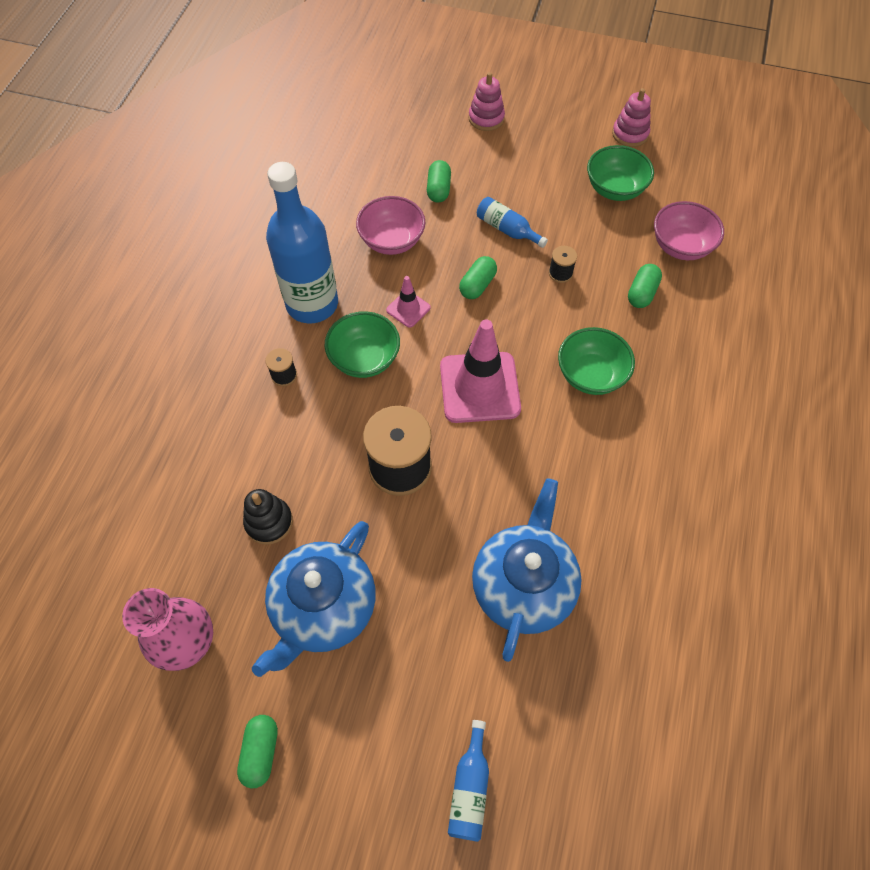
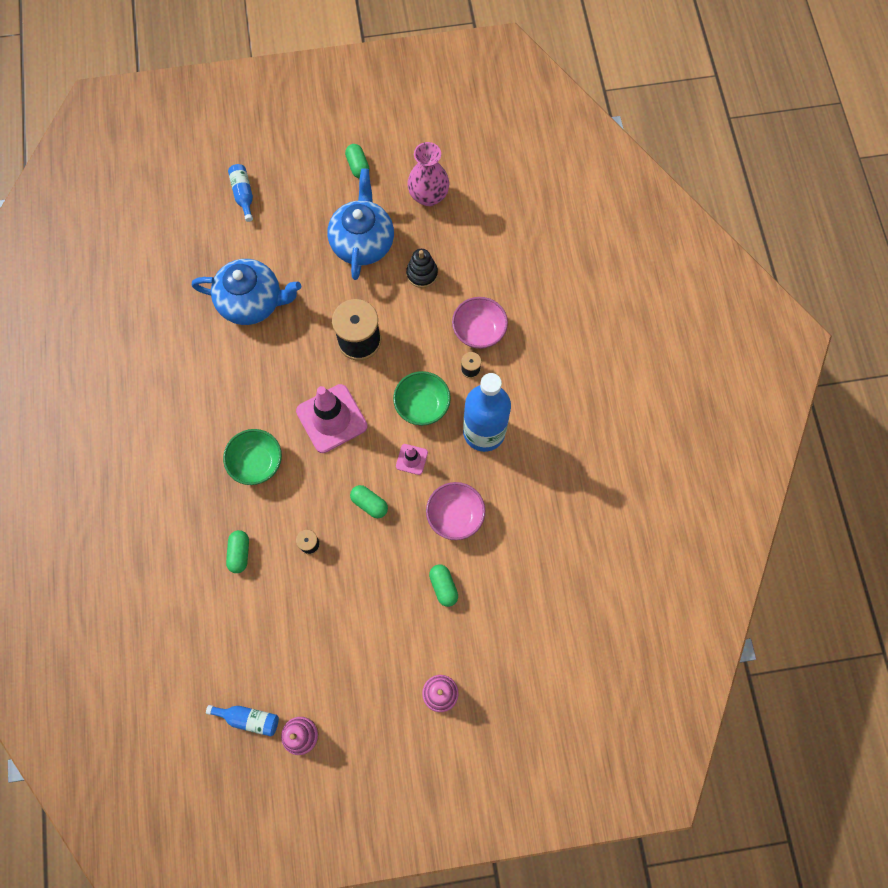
camera: 155 degrees right, 10 degrees up
(477, 285) = (369, 504): green capsule -> green capsule turned 60 degrees counterclockwise
(507, 229) = (368, 569): blue bottle -> blue bottle (249, 718)
(523, 585) = (252, 302): blue teapot -> blue teapot turned 75 degrees counterclockwise
(615, 189) = (293, 657): green bowl -> none
(681, 246) = (220, 616): pink bowl -> pink bowl (479, 331)

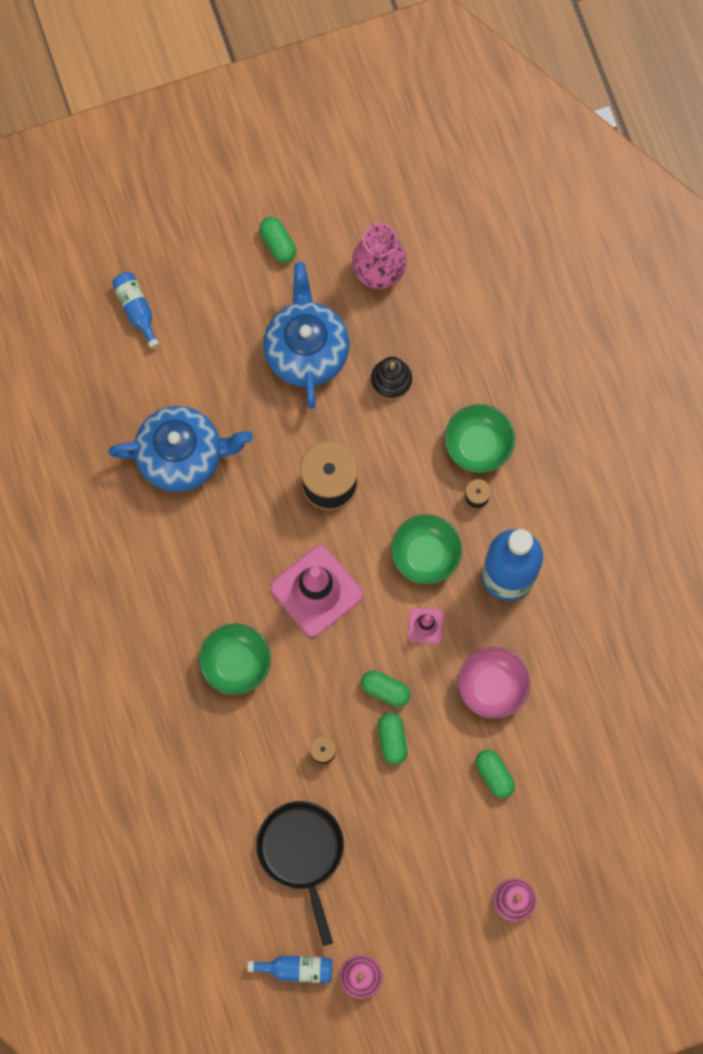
camera: 10 degrees left, 5 degrees up
(239, 553) = (241, 778): green capsule -> green capsule (392, 739)
(275, 622) = (302, 853): none -> black pan
(479, 331) = (478, 445): pink bowl -> green bowl

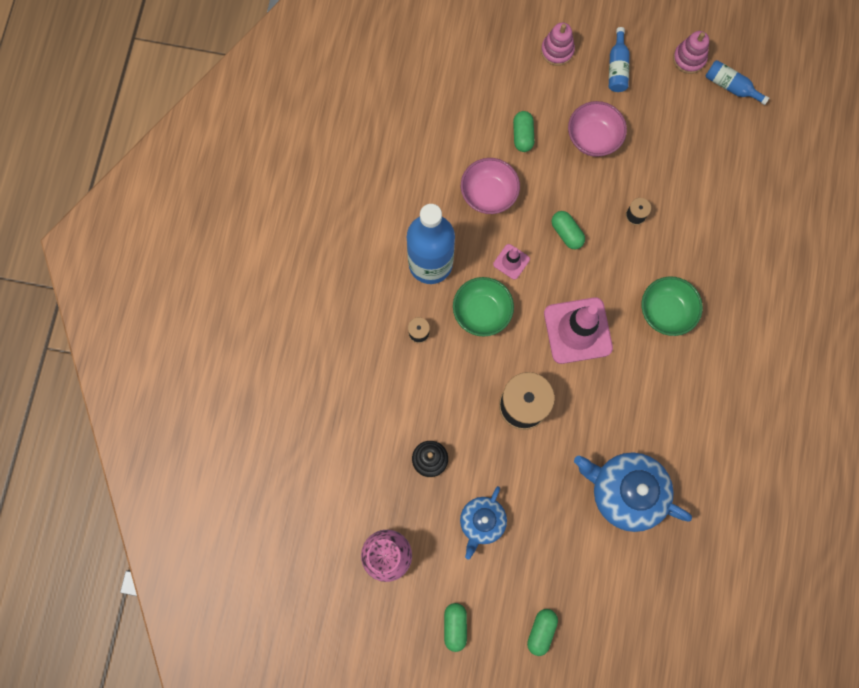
camera: 150 degrees left, 0 degrees up
(136, 309) = (600, 636): blue bottle -> blue bottle (617, 67)
(302, 853) = (687, 157): black pan -> none
(306, 350) = (482, 522): blue teapot -> blue teapot, size x0.60
(392, 739) = (581, 197): green capsule -> green capsule (541, 631)
(416, 816) = (593, 138): none -> pink bowl
(478, 445) = (394, 371): green bowl -> none

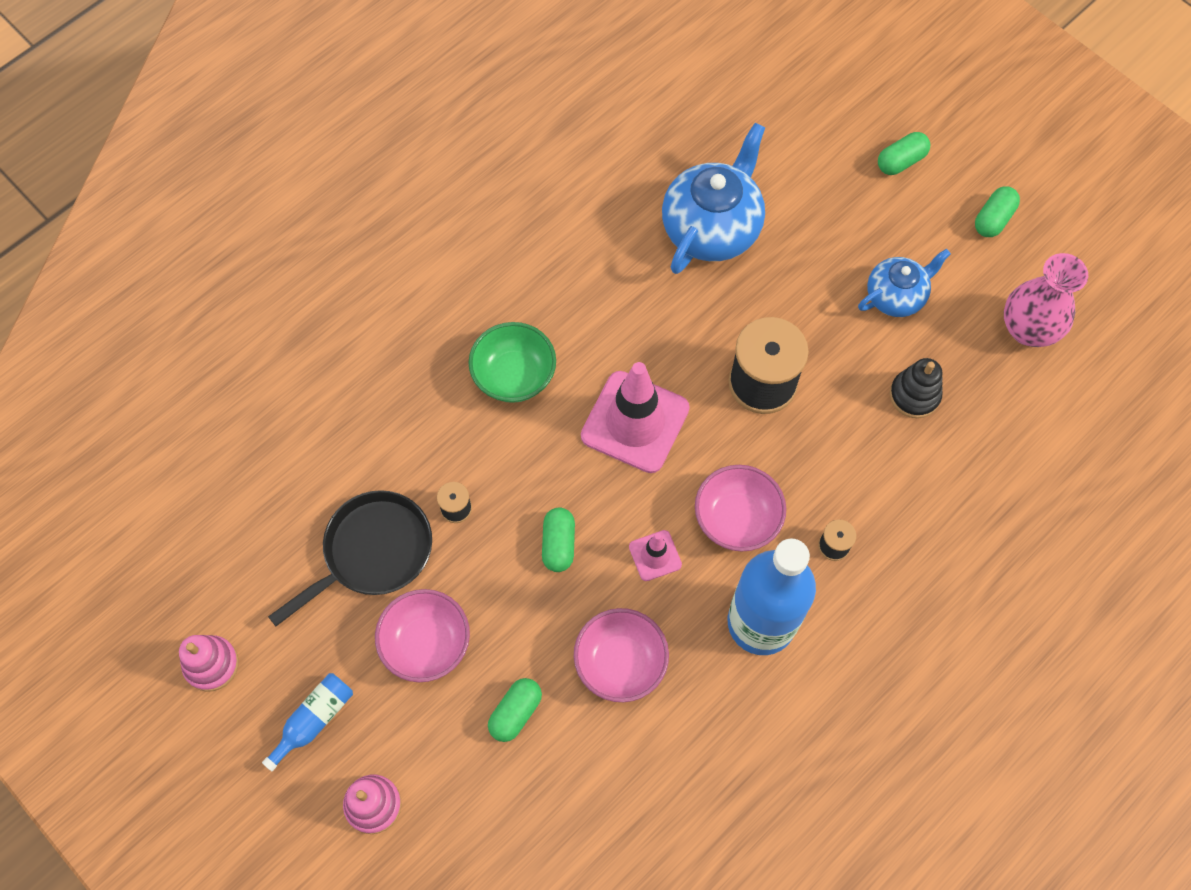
camera: 145 degrees left, 10 degrees down
(482, 312) = (736, 519): green bowl -> pink bowl
(625, 492) = (712, 228): blue teapot -> blue teapot turned 120 degrees counterclockwise
(659, 163) = (372, 553): none -> black pan
(730, 86) = (195, 589): blue bottle -> none

